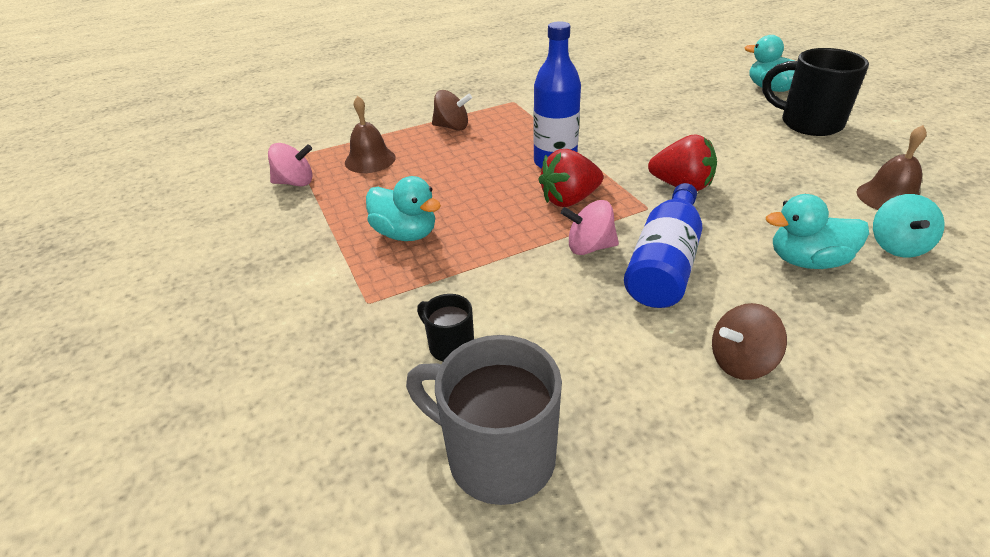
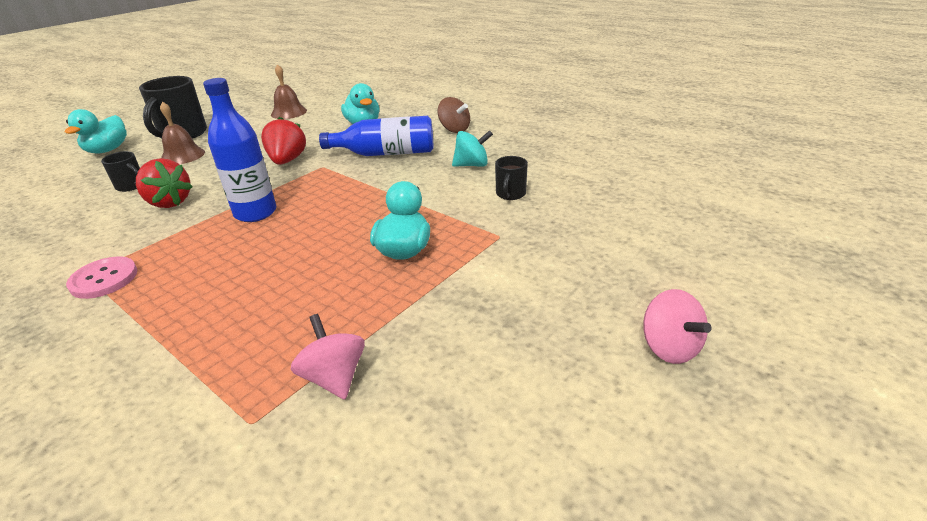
camera: 115 degrees left, 5 degrees down
(370, 160) = (259, 333): brown bell -> brown bell (182, 155)
(452, 127) = (161, 298): brown spinning top -> none
(496, 456) = (564, 164): grey mug -> none
(499, 107) = (104, 279): none -> pink button
(569, 200) = (320, 194): red strawberry -> red strawberry (169, 202)
(589, 247) = (381, 176): pink spinning top -> pink spinning top (669, 347)
(664, 106) = (131, 186): none -> black mug
(897, 246) = (339, 109): turquoise spinning top -> turquoise spinning top (472, 165)

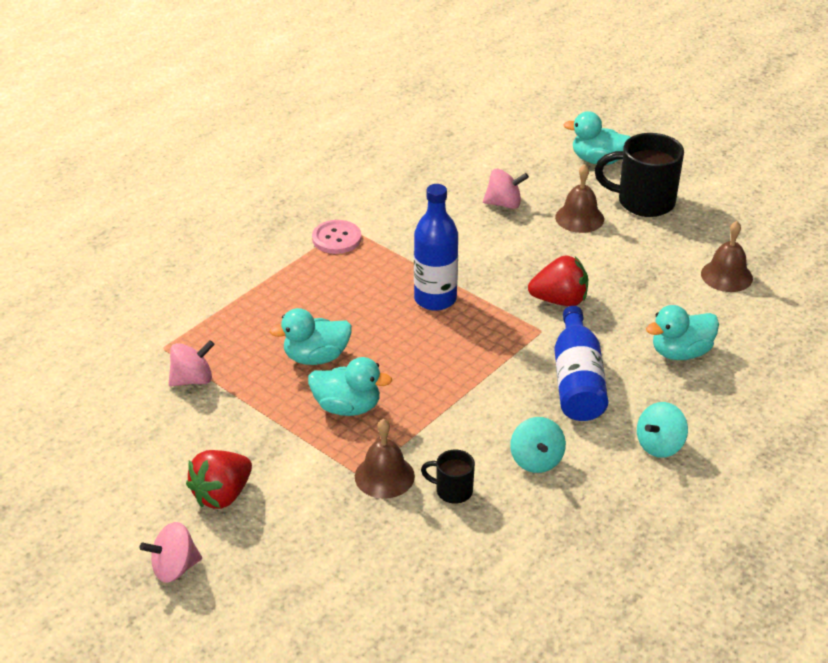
camera: 90 degrees right, 5 degrees up
(131, 186) = (504, 204): black mug -> pink spinning top
(169, 202) = (464, 238): red strawberry -> red strawberry (222, 495)
(320, 276) = (316, 357): none -> turquoise duck
(454, 129) = (660, 445): brown spinning top -> turquoise spinning top
(498, 225) = (384, 476): none -> brown bell

